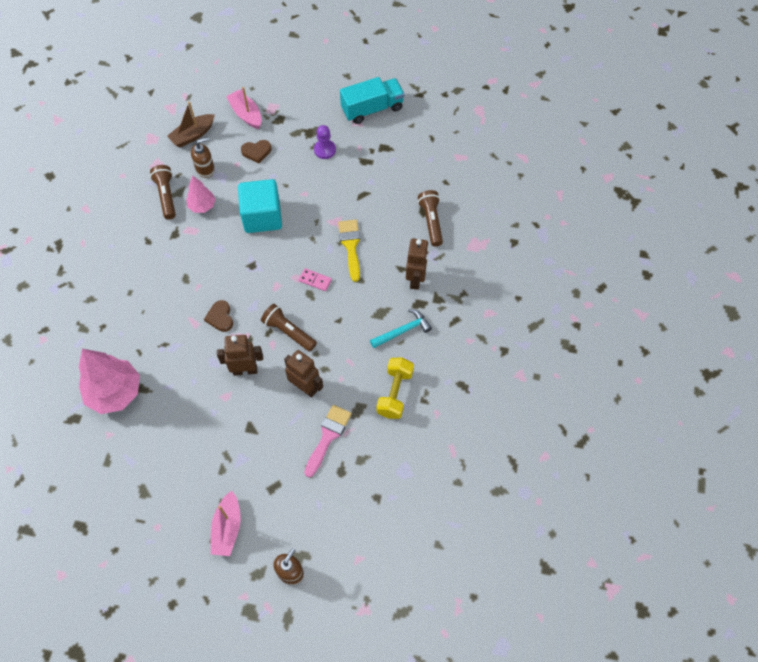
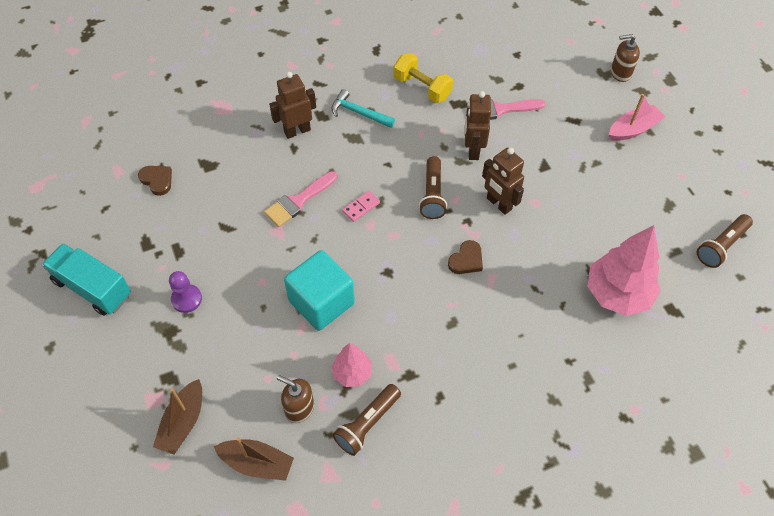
camera: 125 degrees left, 5 degrees down
(246, 114) = (183, 422): pink boat -> brown boat
(256, 152) = (235, 369): brown heart -> brown heart (157, 180)
(315, 280) = (361, 207): pink domino -> pink domino turned 60 degrees clockwise
(351, 246) = (298, 201): yellow brush -> pink brush
(395, 393) = (422, 88): yellow dumbbell -> yellow dumbbell turned 60 degrees clockwise
(431, 222) = (220, 153): brown flashlight -> brown flashlight (721, 246)

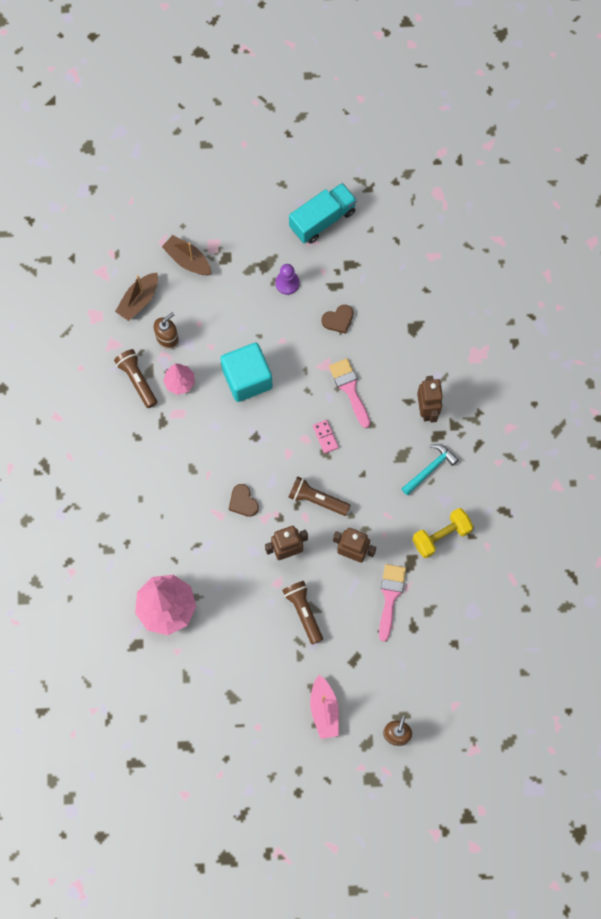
camera: 110 degrees right, 15 degrees up
(157, 180) = (411, 284): brown heart -> brown heart (338, 320)
(721, 246) = (176, 719): brown flashlight -> brown flashlight (303, 612)

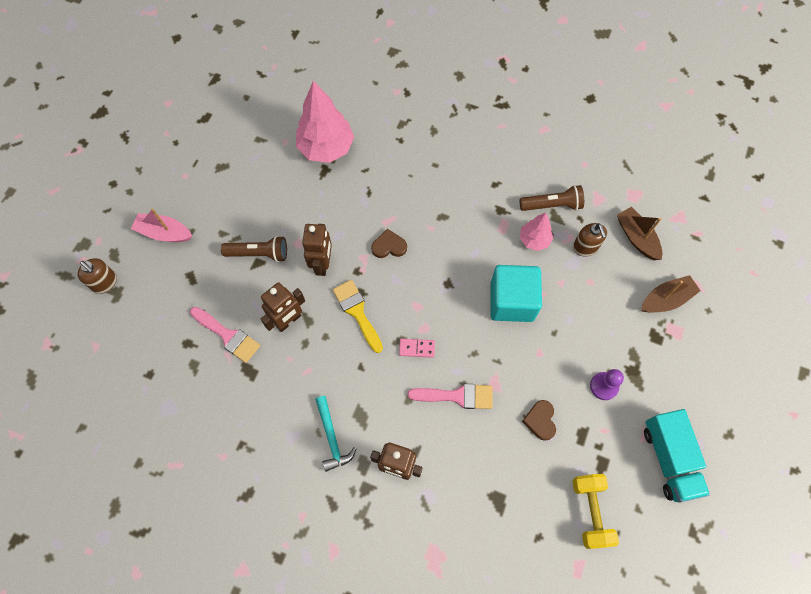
camera: 115 degrees right, 5 degrees down
(317, 499) = (357, 312): brown flashlight -> yellow brush
(441, 536) = (258, 414): yellow dumbbell -> yellow dumbbell (590, 511)

